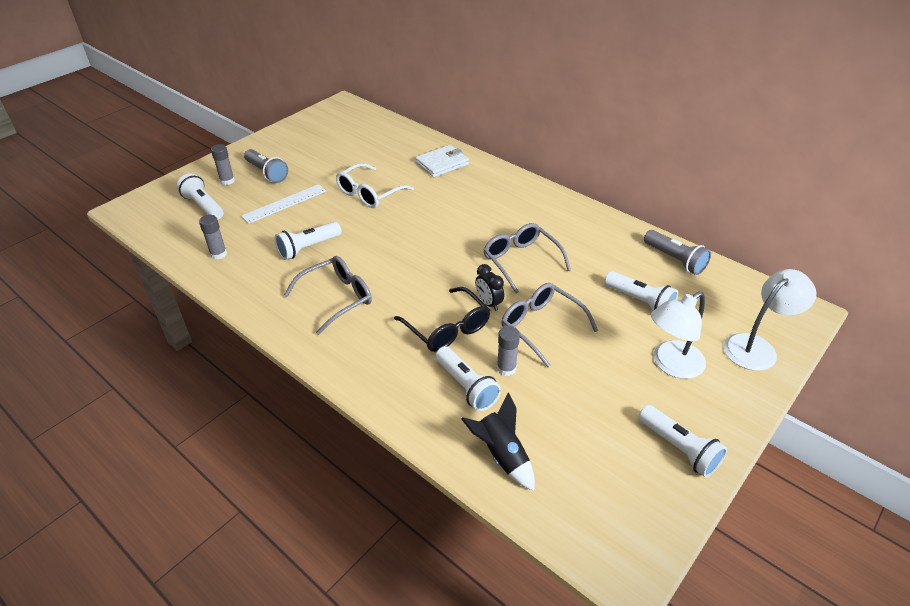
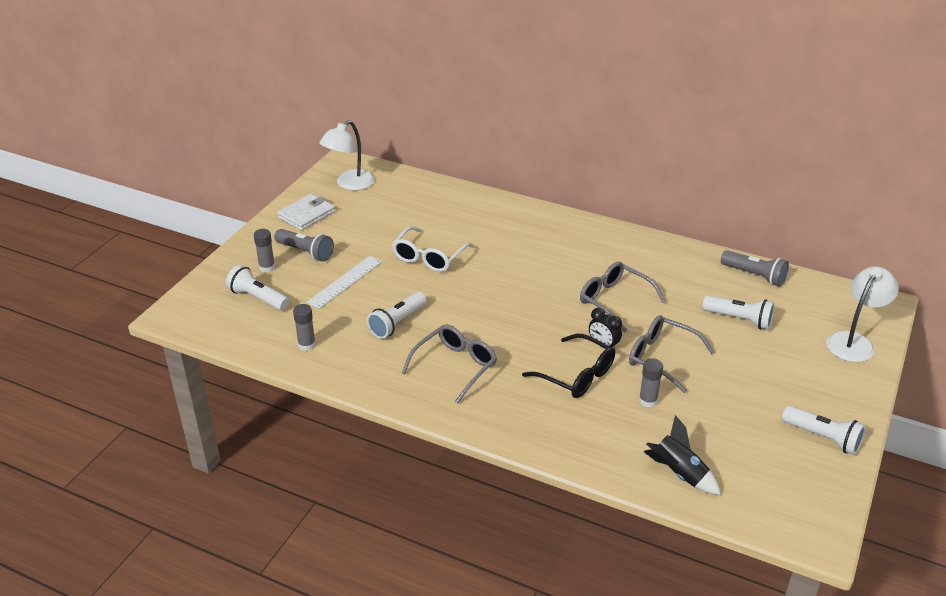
camera: 15 degrees left, 5 degrees down
(442, 163) = (487, 214): white wallet -> white wallet (306, 215)
(466, 386) = (620, 423): white flashlight -> none
(671, 365) = (789, 370): white lamp -> white lamp (349, 184)

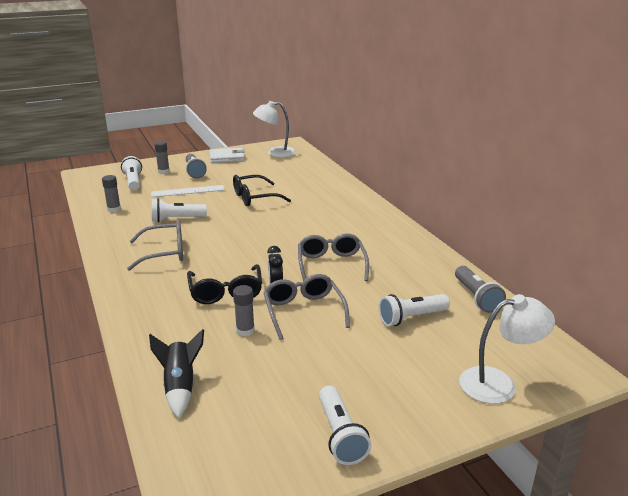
camera: 40 degrees right, 10 degrees down
(429, 257) = (255, 197): white glasses -> black glasses
(739, 319) = (411, 318): white flashlight -> white flashlight turned 90 degrees clockwise

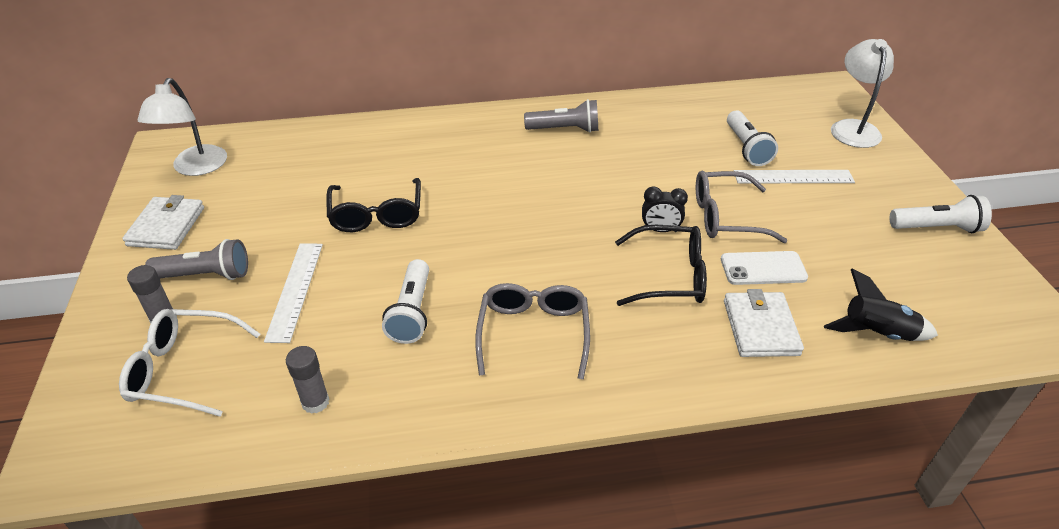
camera: 75 degrees left, 15 degrees up
(133, 181) = (185, 370): white flashlight -> white glasses
(180, 331) = (760, 327): none -> white wallet
(245, 330) = (763, 268): grey glue stick -> white phone
(331, 265) = (621, 178): grey glasses -> none
(380, 344) = (793, 177): none -> white ruler
(476, 297) = (713, 102): grey flashlight -> grey flashlight (565, 129)

